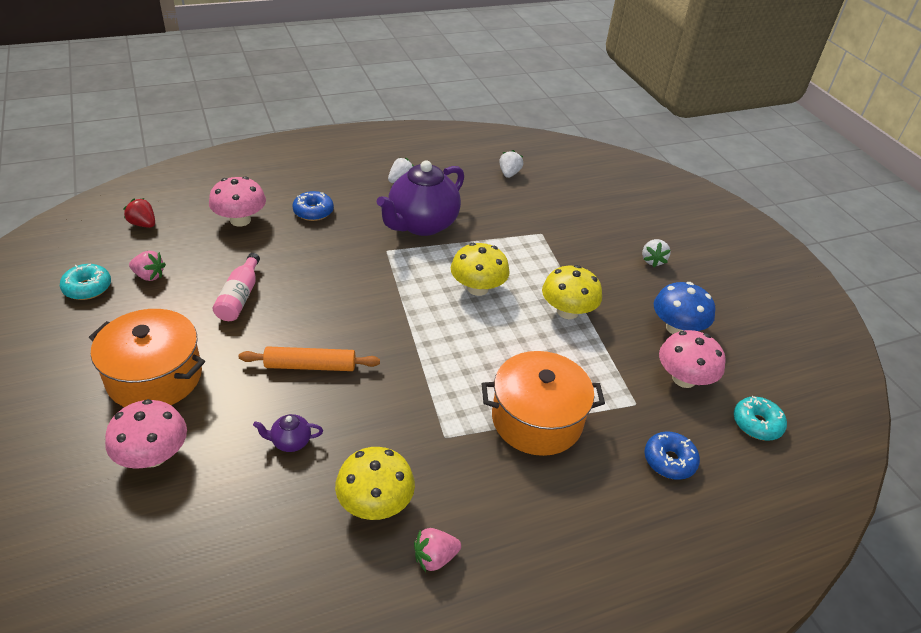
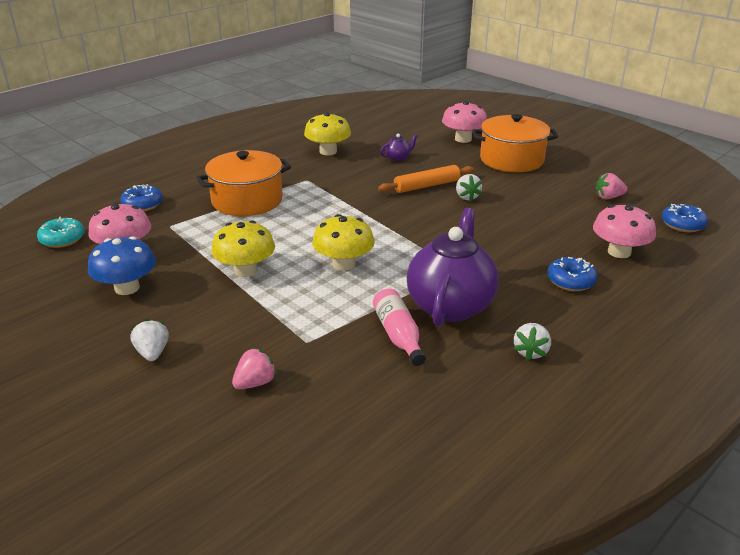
camera: 160 degrees right, 10 degrees down
(87, 288) = (631, 181): turquoise donut -> none
(143, 224) = (682, 224): red strawberry -> blue donut
(239, 297) = (527, 204): pink bottle -> pink bottle (398, 335)
(435, 557) = (282, 145): pink strawberry -> pink strawberry (255, 383)
(509, 174) = (402, 424): white strawberry -> white strawberry (467, 197)

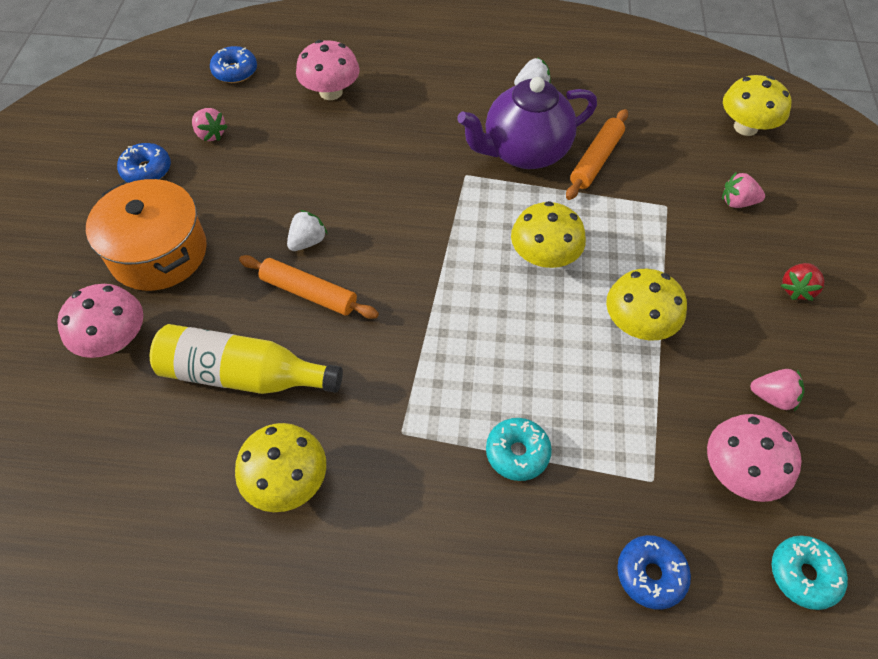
camera: 130 degrees left, 25 degrees up
(127, 288) = (772, 397): blue mushroom -> pink strawberry
(152, 353) = (796, 289): white strawberry -> red strawberry
(247, 200) = (517, 453): orange pot -> turquoise donut
(319, 462) = (745, 127): none -> yellow mushroom
(398, 158) = (243, 375): purple teapot -> yellow bottle
(398, 335) = (596, 160): pink bottle -> orange rolling pin
(571, 281) = (411, 102): blue donut -> blue donut (147, 170)

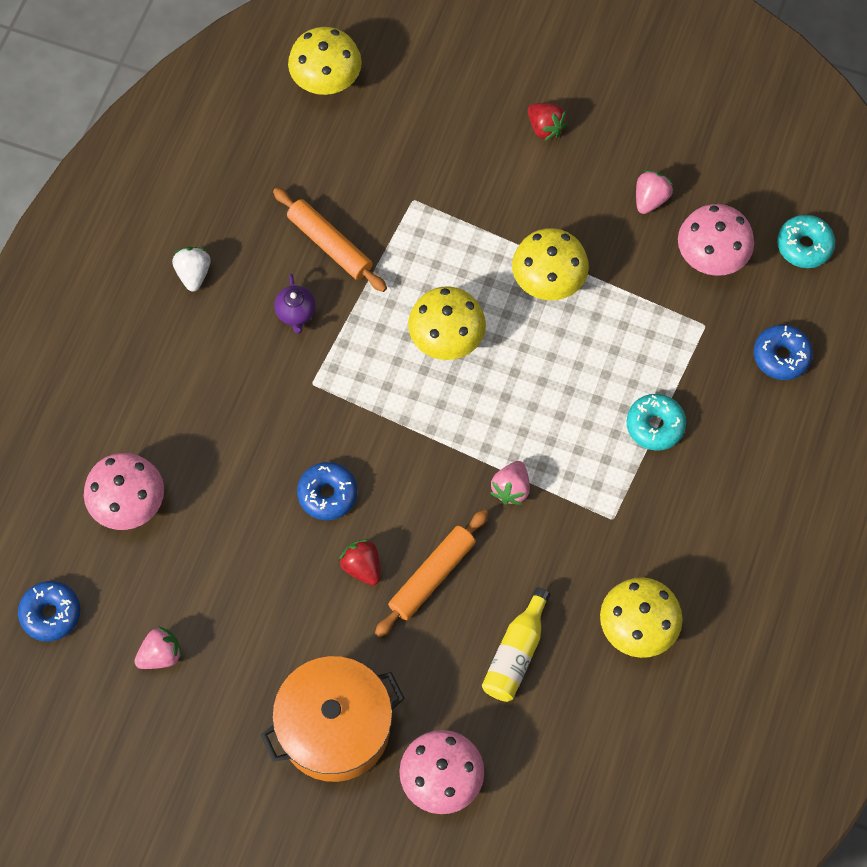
camera: 75 degrees left, 10 degrees up
(147, 170) = (200, 735): blue donut -> blue donut (327, 494)
(243, 375) = (516, 653): yellow bottle -> yellow bottle, size x0.64
(307, 241) = (362, 567): white strawberry -> red strawberry
(524, 152) = (296, 313): purple teapot -> purple teapot, size x0.40
(737, 202) = (427, 132): pink strawberry -> pink strawberry (511, 488)

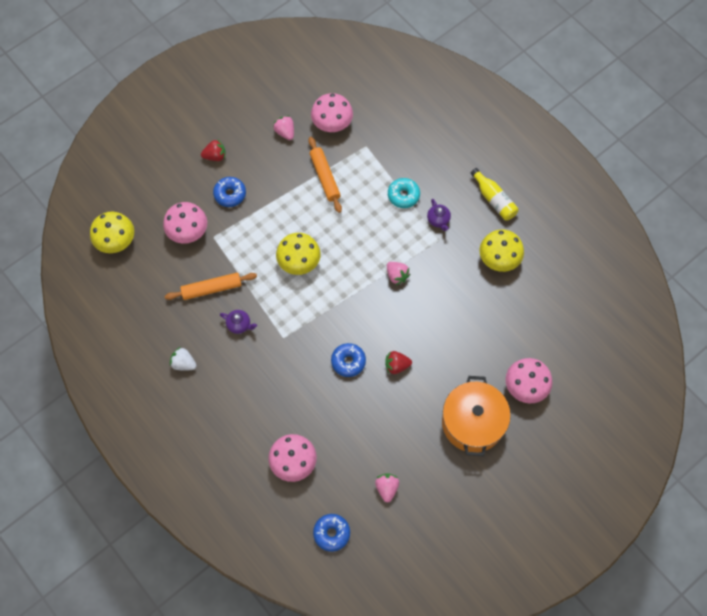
camera: 60 degrees left, 0 degrees up
(400, 162) = (188, 231): none -> pink mushroom
(432, 576) = (420, 336): orange rolling pin -> orange rolling pin (325, 177)
(516, 653) = (482, 319): yellow bottle -> yellow bottle (494, 199)
(548, 280) = (298, 199): yellow mushroom -> none
(646, 500) = (438, 220): none -> purple teapot
(781, 356) = (402, 123): blue donut -> blue donut (230, 194)
(804, 246) = (352, 83): turquoise donut -> none

